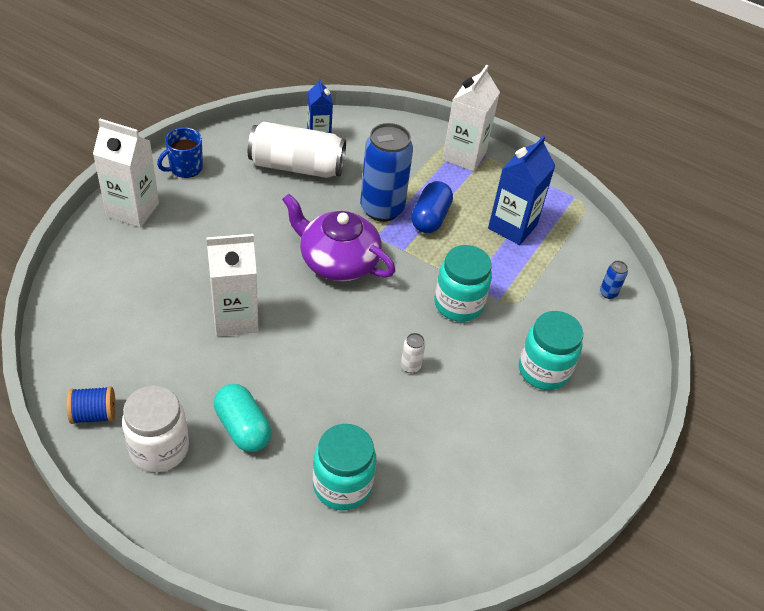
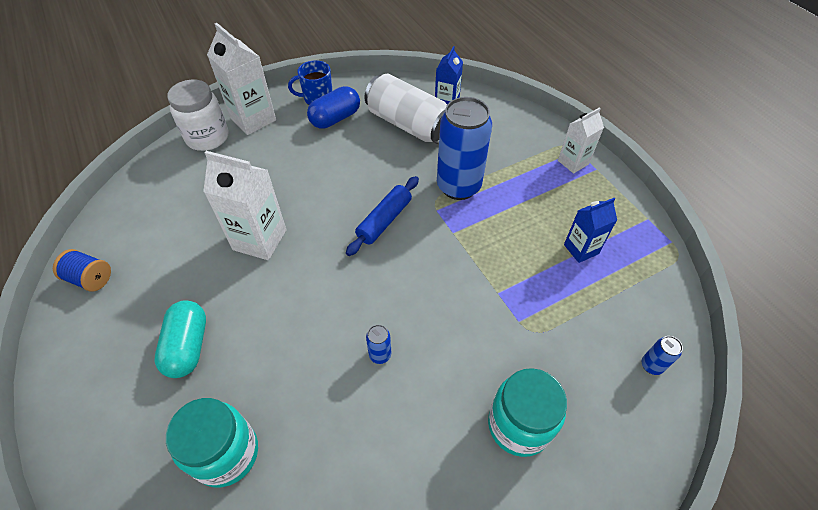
camera: 35 degrees right, 5 degrees up
(159, 448) = (110, 333): white jar -> white jar (207, 137)
(337, 261) = (384, 220): purple teapot -> blue rolling pin
(410, 366) = (380, 355): white can -> blue can
(430, 218) = (499, 211): blue capsule -> blue capsule (335, 118)
(458, 304) = (472, 309): turquoise jar -> none
(464, 156) = (573, 162): white carton -> white carton, size x0.62
(512, 226) = (581, 249): blue carton -> blue carton, size x0.62

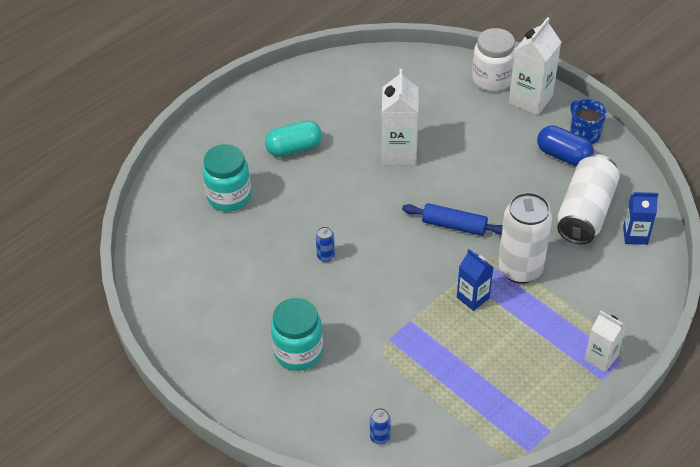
camera: 75 degrees right, 5 degrees down
(90, 278) = (326, 75): blue spool -> none
(458, 186) = (520, 269): blue can -> white can
(581, 249) = (485, 376): blue carton -> blue carton (473, 298)

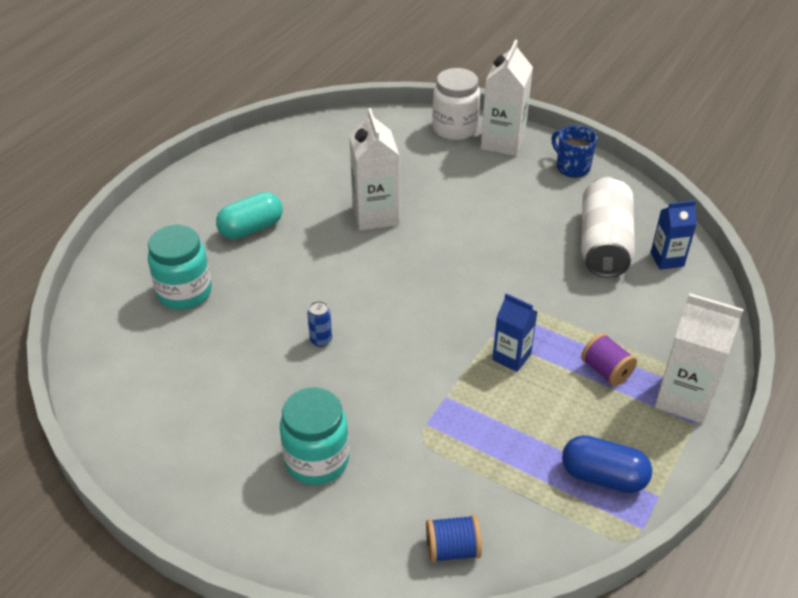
camera: 15 degrees left, 5 degrees down
(380, 437) = (452, 549): blue can -> blue spool
(454, 225) = (463, 281): blue rolling pin -> none
(520, 269) = (554, 316): white can -> none
(545, 323) = (606, 371): none -> purple spool
(563, 156) = (558, 191): blue capsule -> blue capsule (603, 476)
(601, 358) = (683, 398): white carton -> white carton, size x1.62

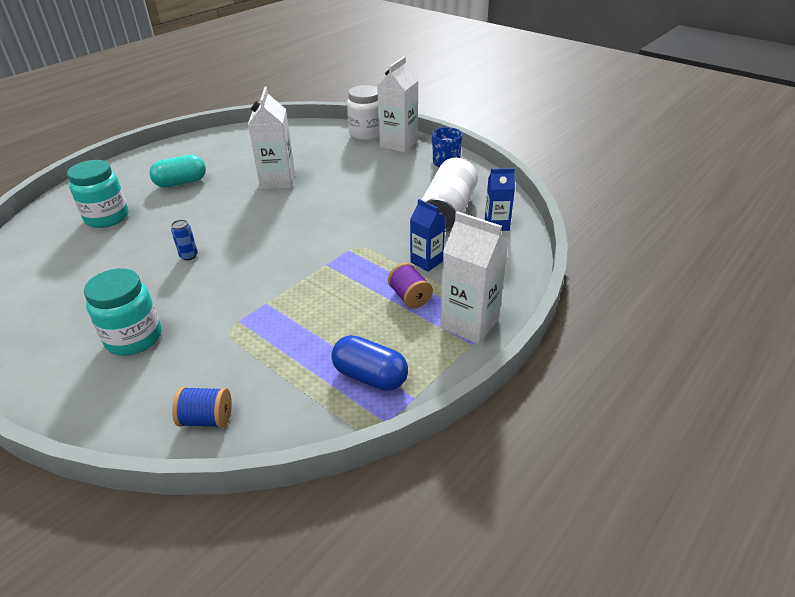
camera: 10 degrees right, 5 degrees down
(511, 357) = (334, 280): blue carton -> blue carton (426, 261)

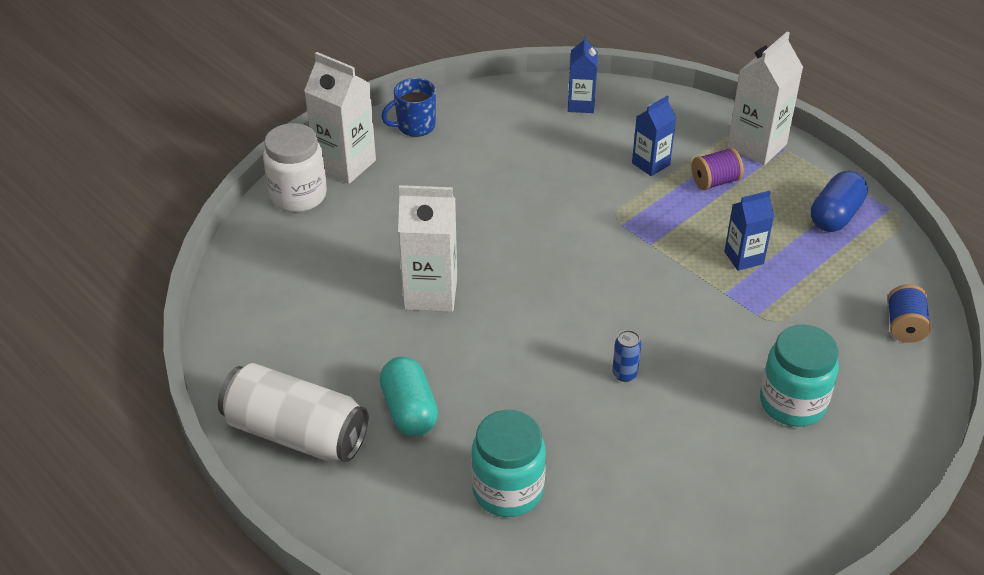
camera: 85 degrees left, 5 degrees up
(308, 313) = (744, 258): none -> blue carton
(448, 211) = (545, 137): white can -> white can (296, 433)

